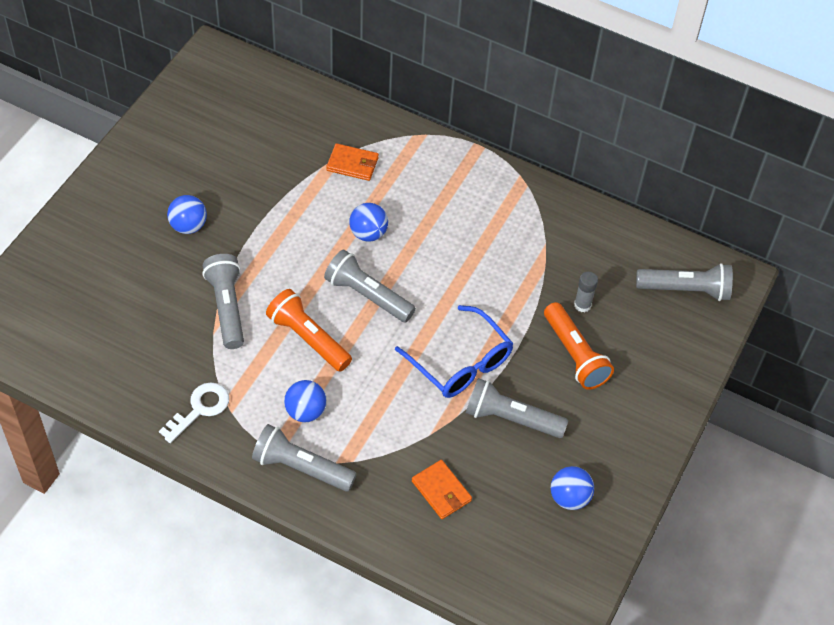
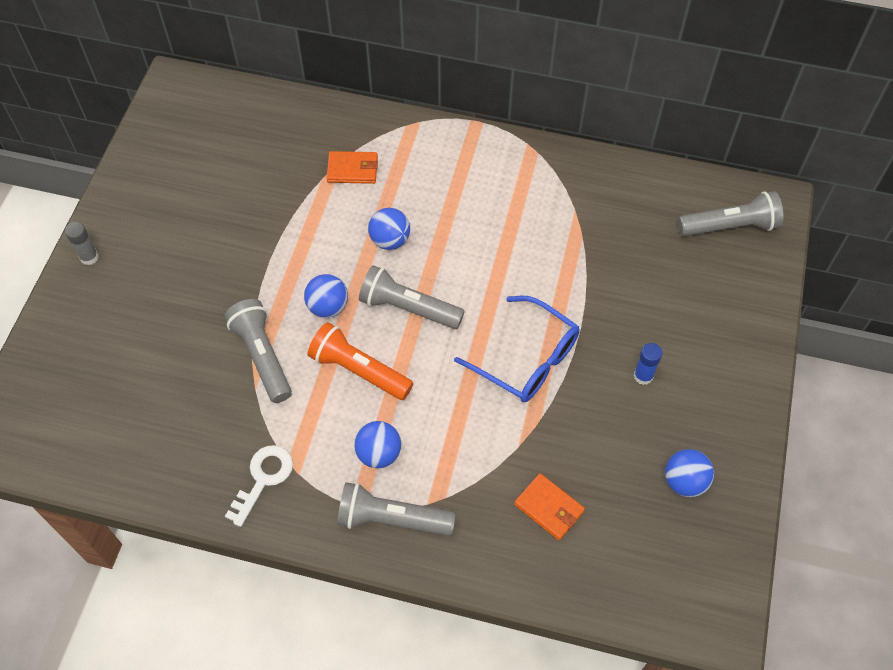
camera: 10 degrees left, 5 degrees up
(188, 226) = (197, 275): blue ball -> blue ball (328, 307)
(511, 418) = (597, 408): grey flashlight -> none
(561, 401) = (643, 376): none -> blue glue stick
(575, 355) = (641, 322): orange flashlight -> none
(582, 305) = (632, 267): grey glue stick -> grey glue stick (89, 257)

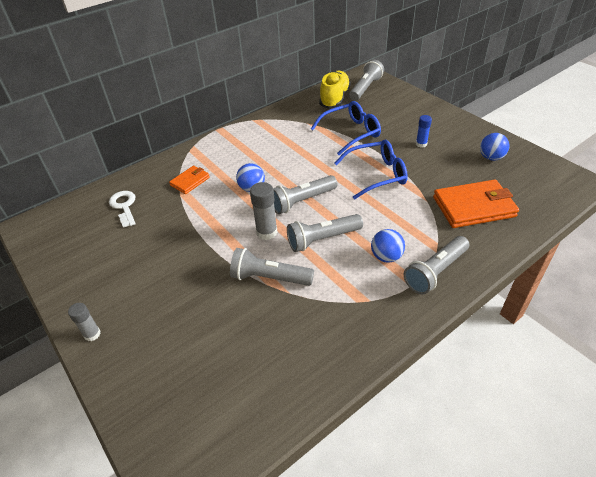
camera: 50 degrees left, 15 degrees down
(263, 478) = (359, 320): white key -> white key (124, 206)
(328, 307) = (266, 232): blue ball -> grey glue stick
(359, 370) = (322, 239): orange flashlight -> grey flashlight
(549, 508) = (474, 207): orange wallet -> orange wallet, size x1.85
(596, 276) = (351, 133): none -> blue glasses
(665, 204) = (334, 98): none -> yellow shoe

